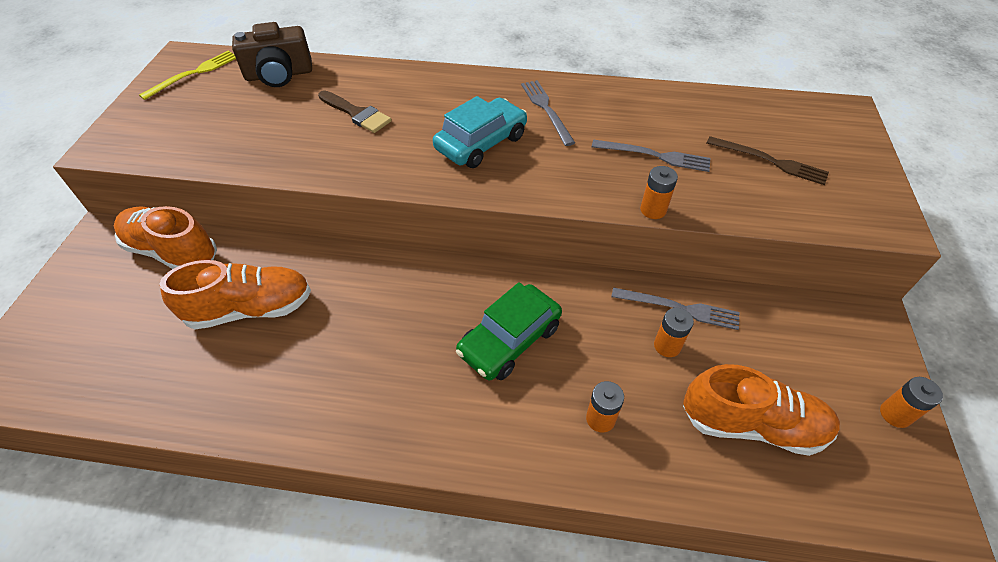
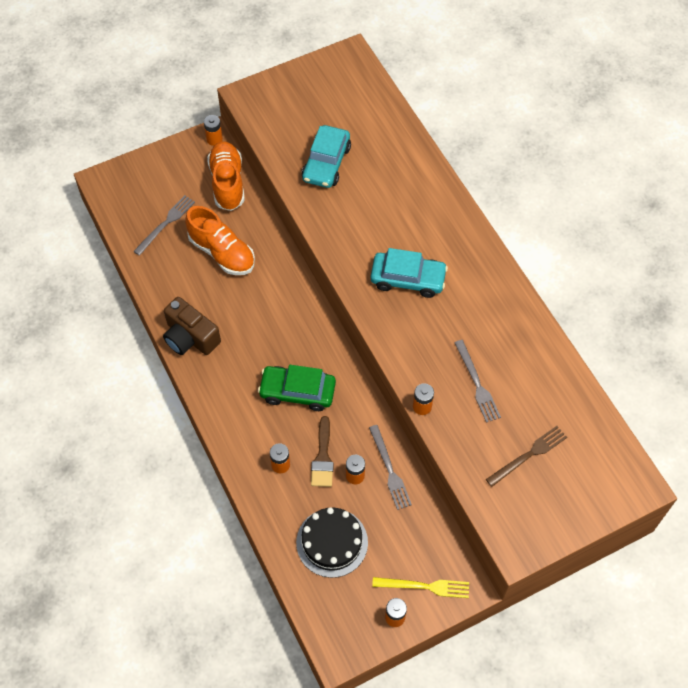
camera: 55 degrees right, 10 degrees up
(106, 232) = (214, 139): none -> orange battery
(194, 74) = (340, 77): yellow fork -> yellow fork (424, 586)
(272, 131) = (326, 163): none -> turquoise car
(279, 75) = (379, 122): brown camera -> brown camera (190, 337)
(356, 114) = (378, 193): brown brush -> brown brush (323, 457)
(546, 110) = (473, 295): grey fork -> grey fork (166, 223)
(752, 424) = (332, 542): orange shoe -> black cake
(770, 161) = (528, 455): brown fork -> brown fork turned 120 degrees counterclockwise

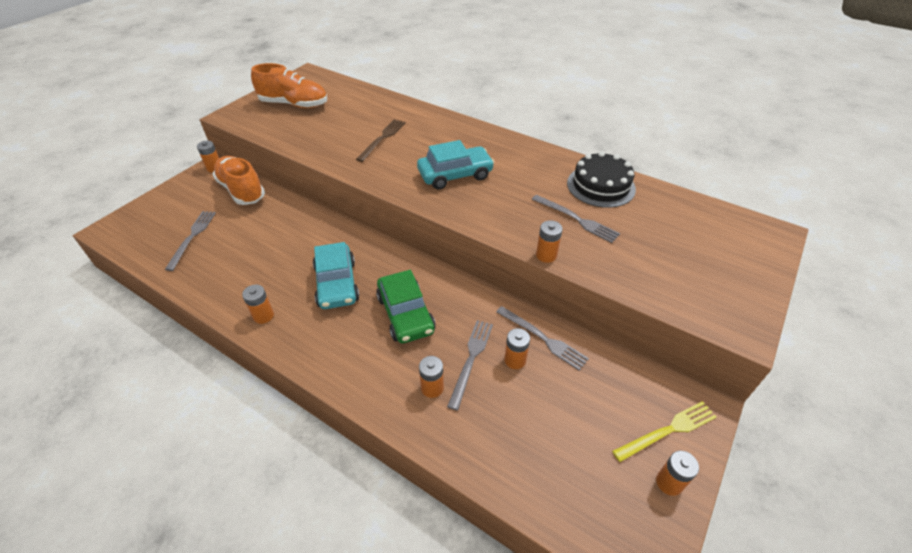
camera: 30 degrees left, 15 degrees down
(190, 337) = (263, 316): brown camera -> orange battery
(222, 252) = (262, 238): orange shoe -> orange shoe (294, 104)
(297, 392) = (405, 314): green car -> green car turned 90 degrees counterclockwise
(323, 457) = (471, 359): brown brush -> grey fork
(326, 163) = (328, 131): turquoise car -> turquoise car (337, 284)
(332, 542) = (541, 438): black cake -> black cake (601, 186)
(528, 455) = (670, 250): brown fork -> brown fork (382, 138)

